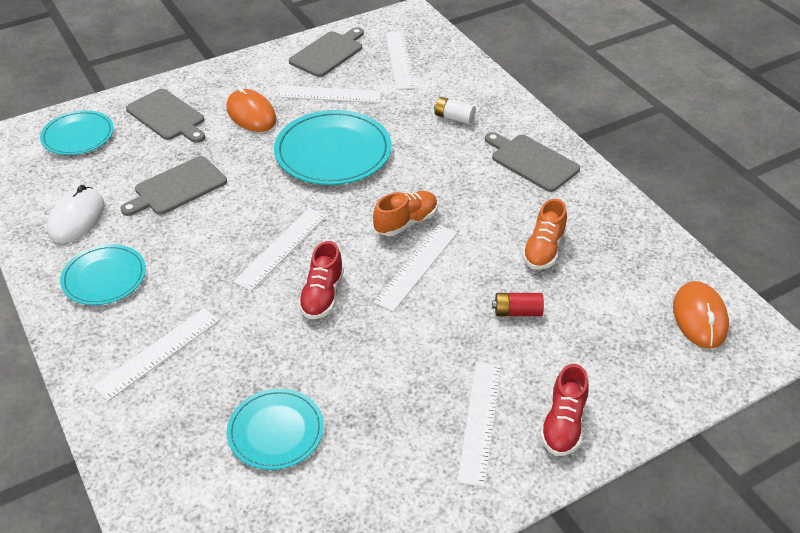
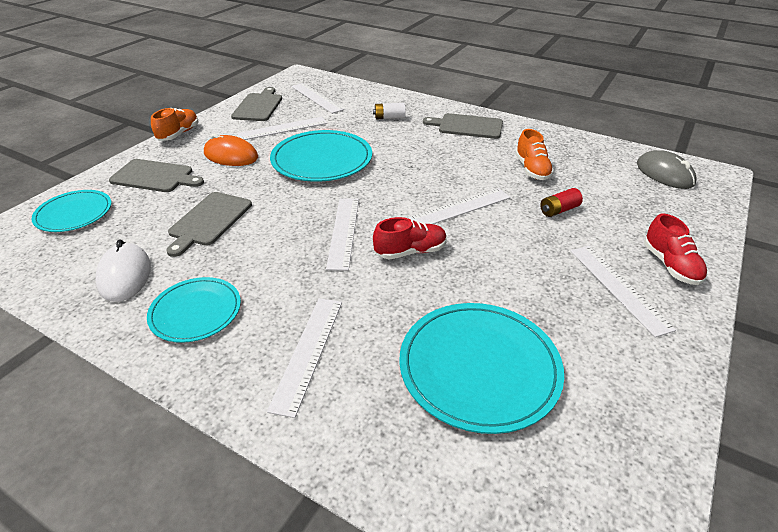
camera: 30 degrees left, 5 degrees down
(276, 431) = (479, 367): turquoise plate -> turquoise plate, size x1.61
(322, 295) = (410, 251): red shoe -> red shoe turned 90 degrees counterclockwise
(406, 222) = (422, 184): orange shoe -> orange shoe (178, 134)
(416, 267) = (460, 208): white ruler -> white ruler turned 60 degrees clockwise
(699, 317) = (664, 174): orange mouse -> grey mouse

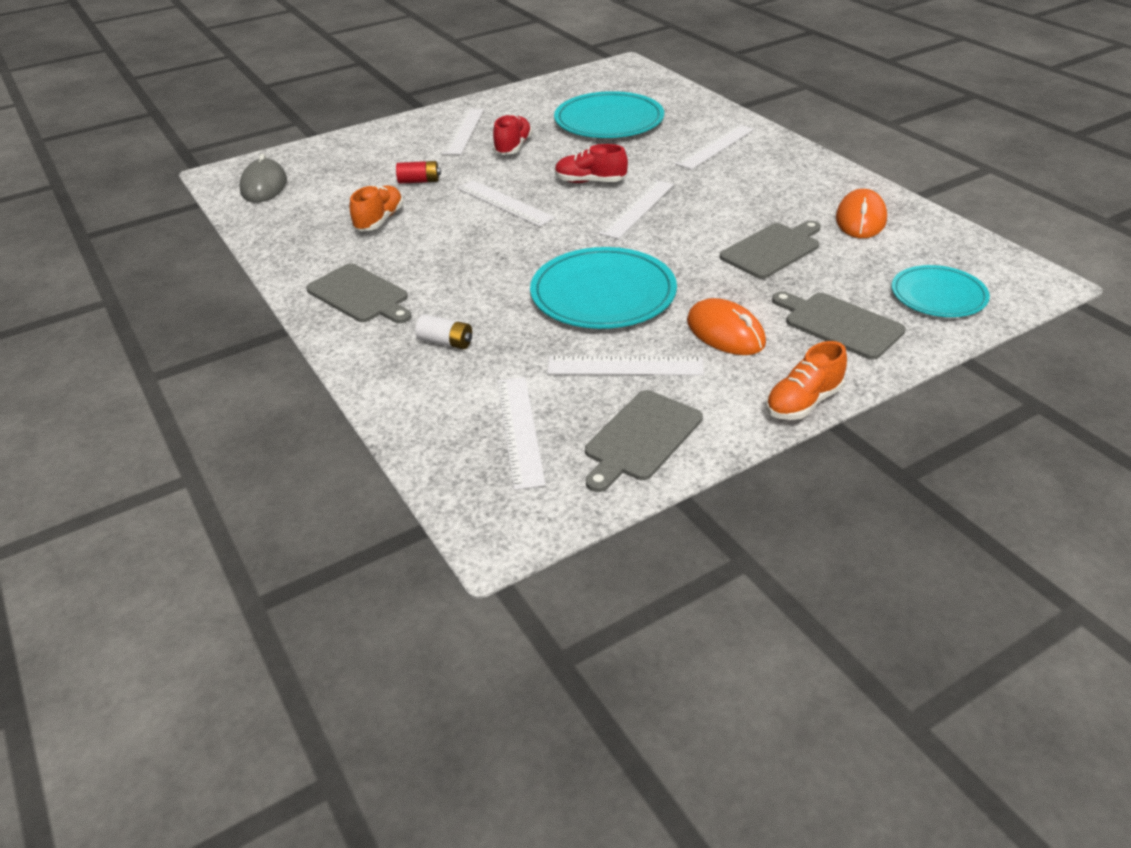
camera: 150 degrees left, 0 degrees up
(125, 275) = (860, 219): white mouse -> orange mouse
(195, 312) = (794, 182): turquoise plate -> none
(460, 208) = (505, 203): white ruler -> white ruler turned 45 degrees clockwise
(670, 265) = (404, 133): red shoe -> red shoe (513, 147)

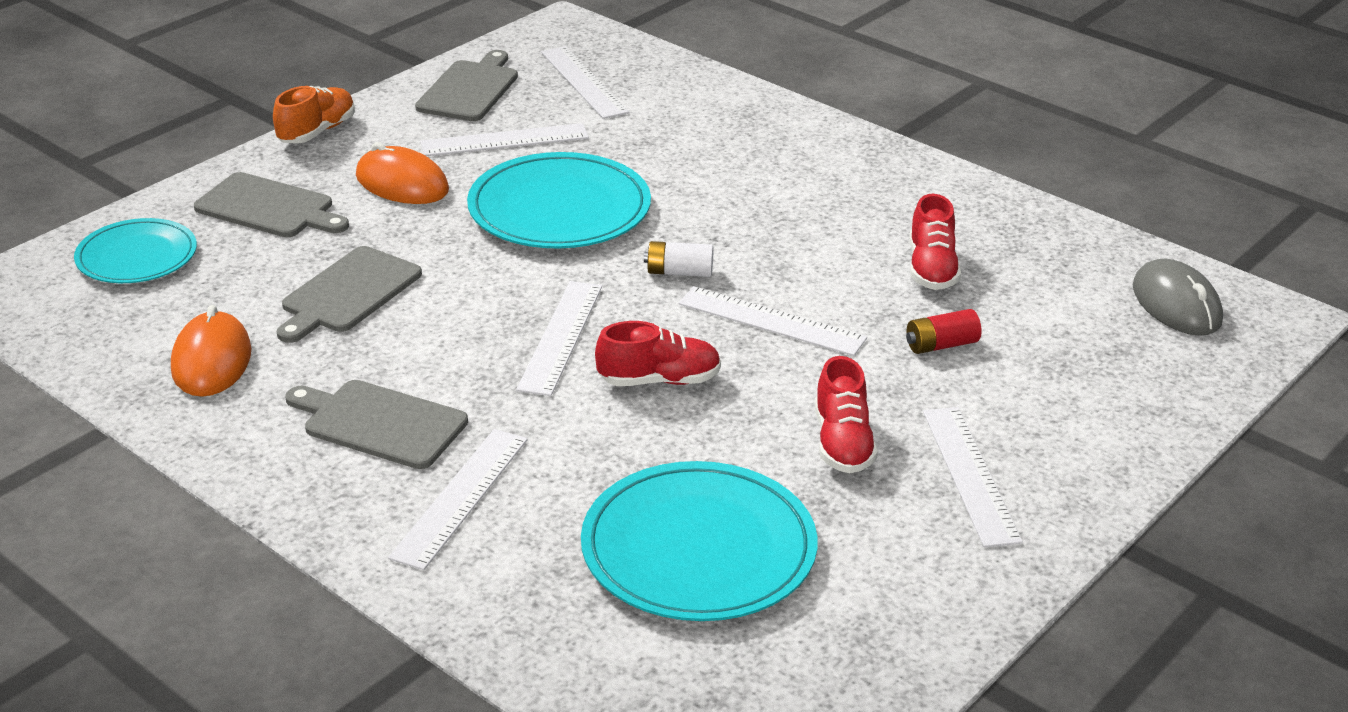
camera: 160 degrees right, 5 degrees down
(360, 295) = (851, 172): grey cutting board -> grey cutting board (379, 423)
(379, 220) = (931, 269): orange shoe -> red shoe
(446, 342) = (709, 139): white battery -> white battery (679, 272)

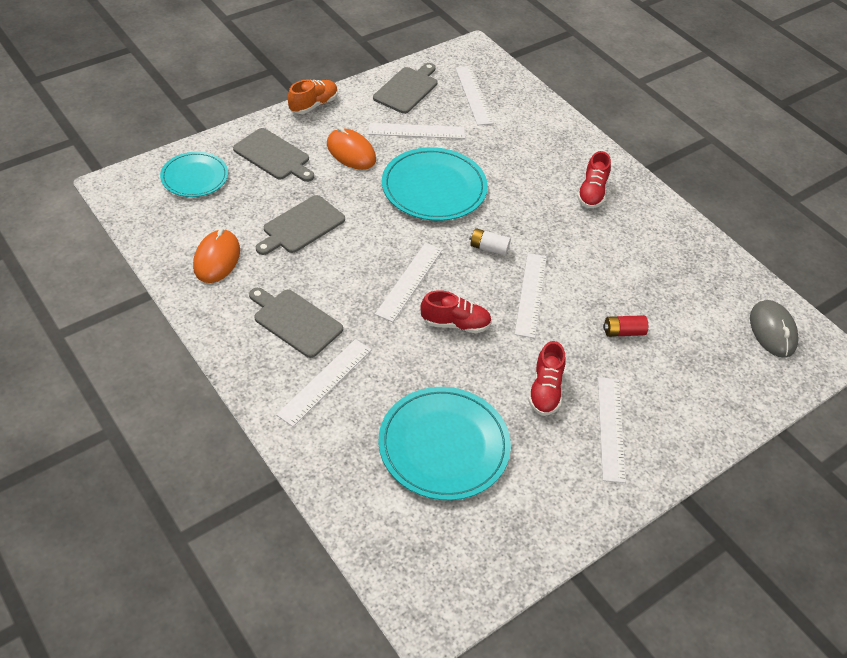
camera: 10 degrees right, 15 degrees up
(771, 321) = (531, 294): white ruler -> white ruler turned 60 degrees clockwise
(931, 269) = (635, 275): red shoe -> red shoe (592, 193)

